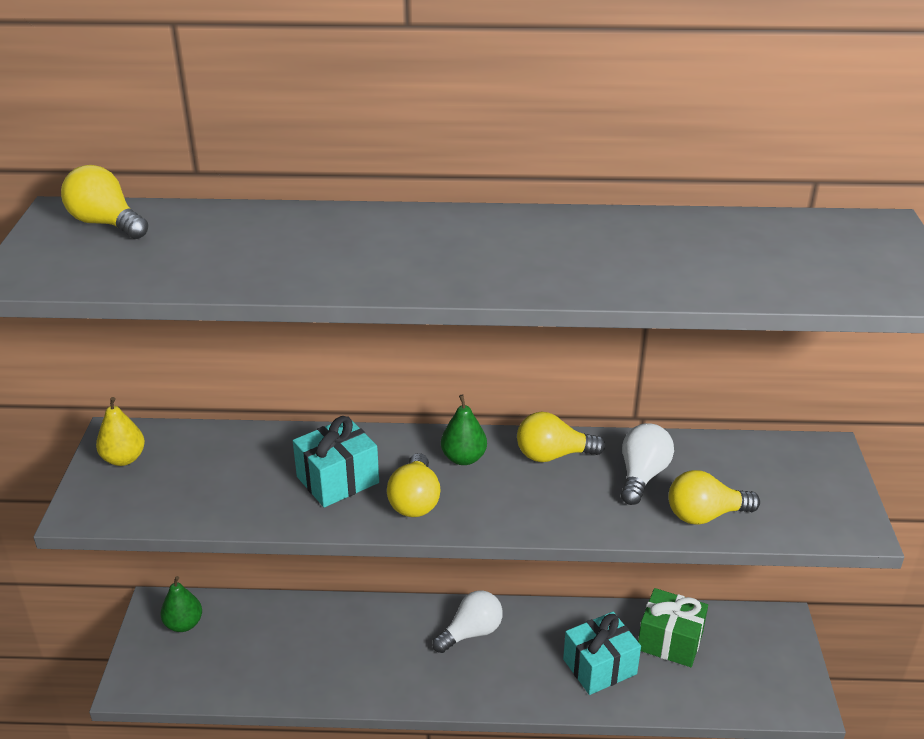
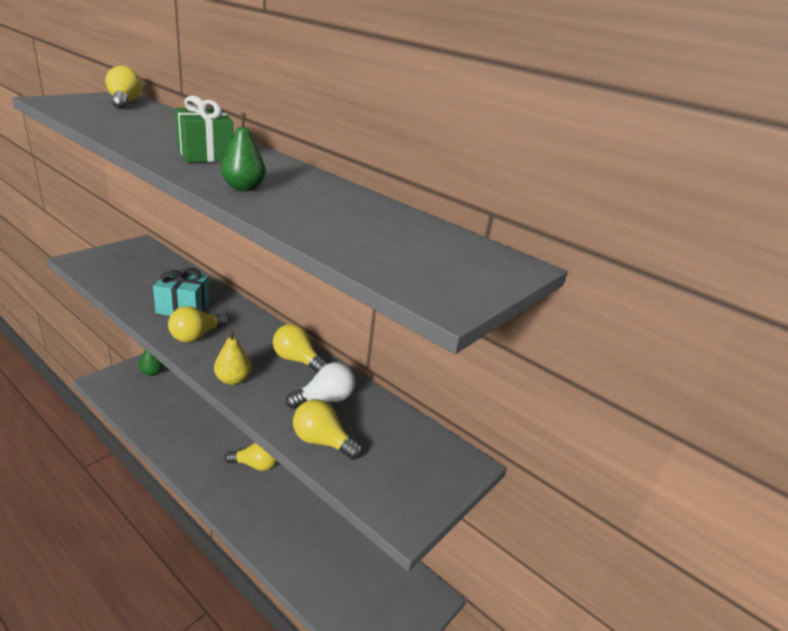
camera: 35 degrees right, 5 degrees down
(124, 459) = (126, 252): yellow pear -> yellow pear (233, 380)
(463, 458) = (252, 334): green pear -> green pear (243, 188)
(471, 632) = (255, 465): white light bulb -> yellow light bulb
(599, 666) = (291, 532): turquoise gift -> none
(670, 641) = (348, 550): green gift -> green gift (205, 154)

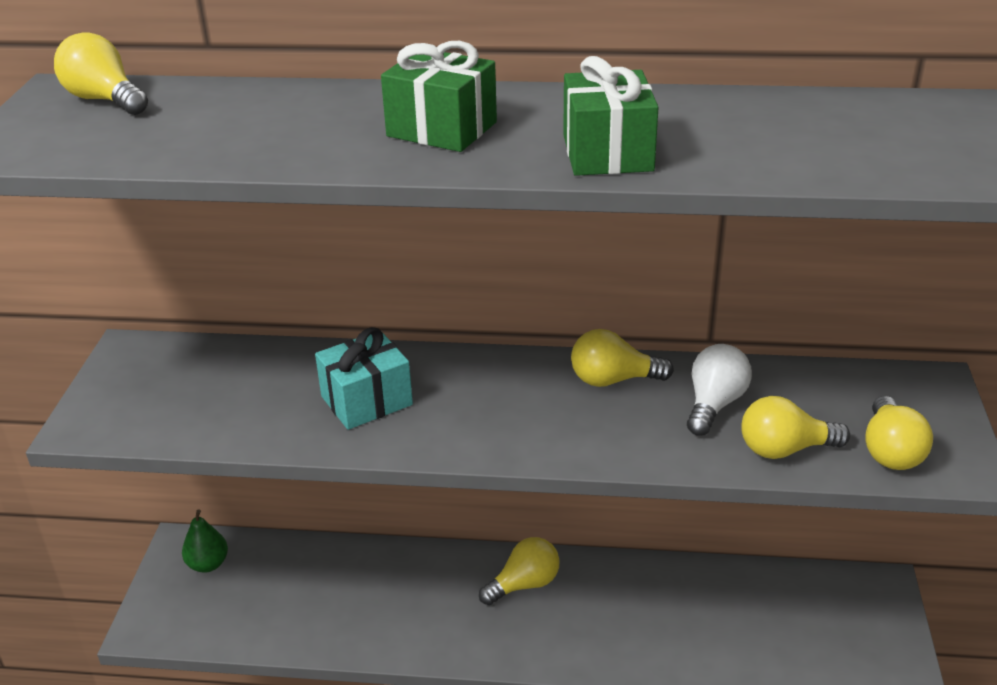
camera: 30 degrees left, 5 degrees up
(196, 336) = (451, 425): yellow light bulb -> yellow light bulb (890, 451)
(233, 380) = (586, 447): yellow pear -> none
(243, 188) = (607, 153): green pear -> green gift

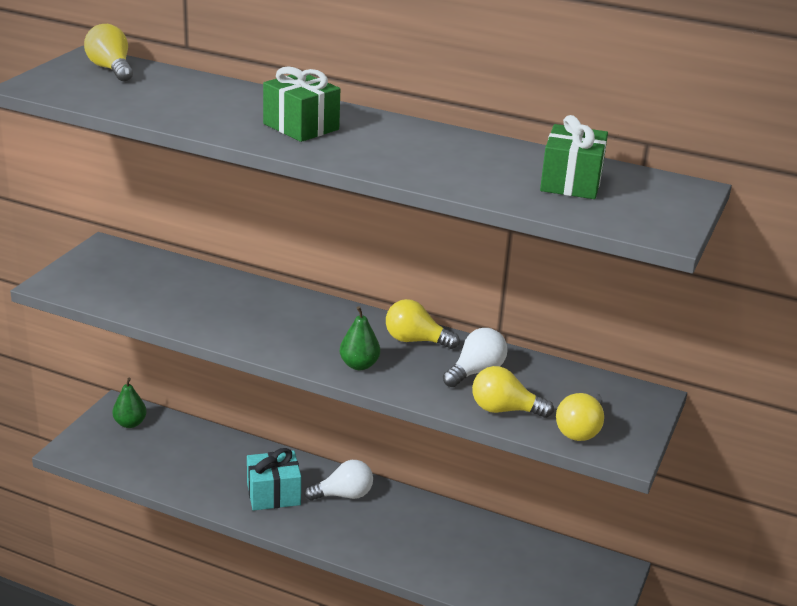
camera: 15 degrees right, 5 degrees down
(366, 400) = (239, 313): turquoise gift -> turquoise gift (273, 494)
(524, 584) = (343, 495): yellow light bulb -> white light bulb
(567, 436) = (359, 365): none -> green pear
(607, 153) = (391, 161): green gift -> green gift (571, 182)

